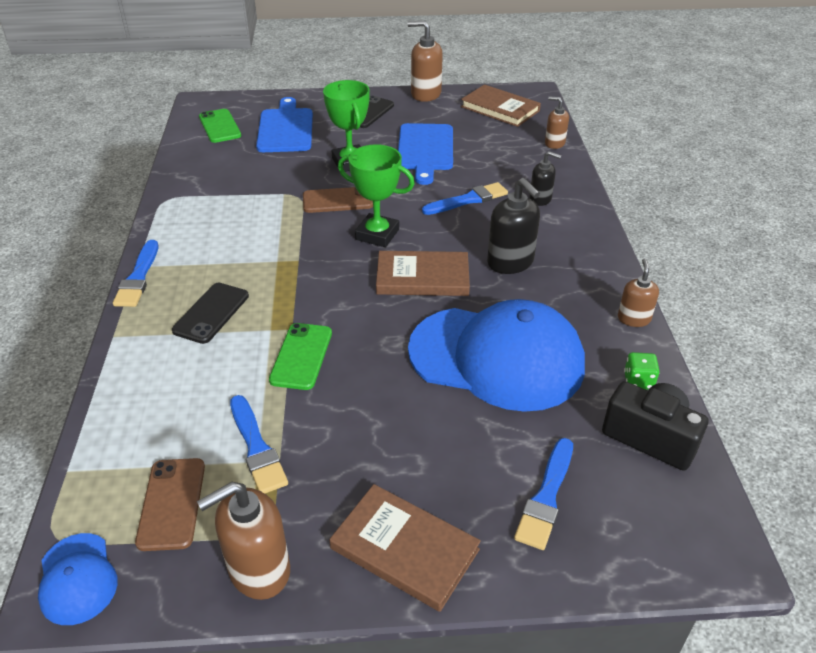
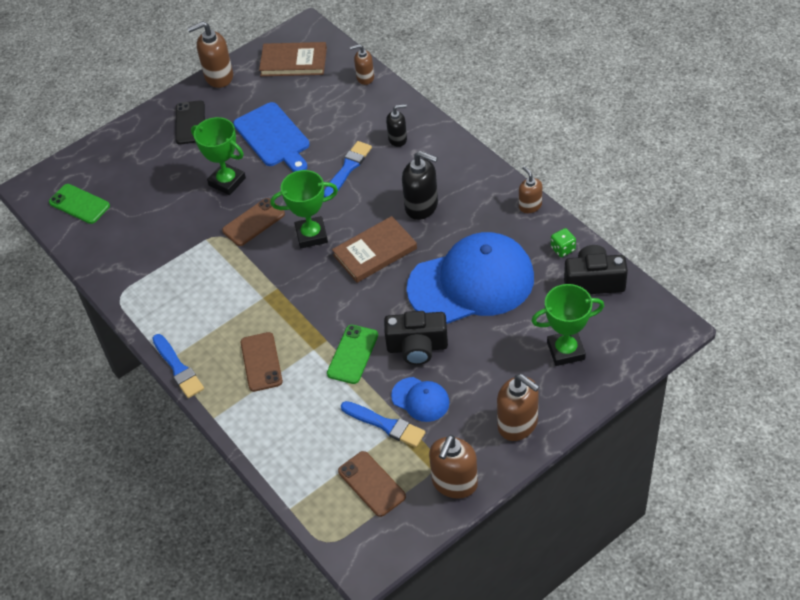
camera: 30 degrees left, 10 degrees up
(77, 578) = (365, 550): blue cap -> blue cap (420, 399)
(211, 313) = (261, 362): black phone -> brown phone
(285, 128) = (138, 176): blue cutting board -> none
(301, 356) = (353, 354): green phone -> green phone turned 45 degrees clockwise
(373, 388) = (417, 347): none -> black camera
(404, 549) = (518, 424): brown book -> brown soap dispenser
(546, 497) = (566, 351): blue brush -> green trophy

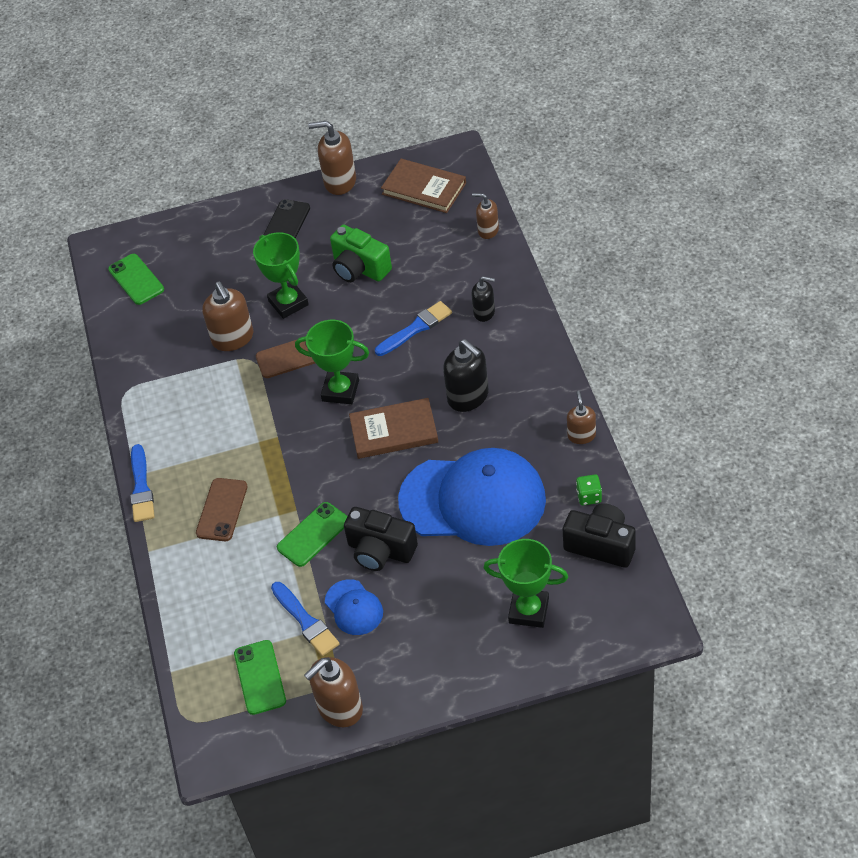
camera: 25 degrees right, 0 degrees up
(273, 137) = (359, 268): blue cutting board -> green camera
(372, 484) = (260, 677): brown phone -> green phone
(518, 424) = (436, 671): brown soap dispenser -> brown soap dispenser (233, 338)

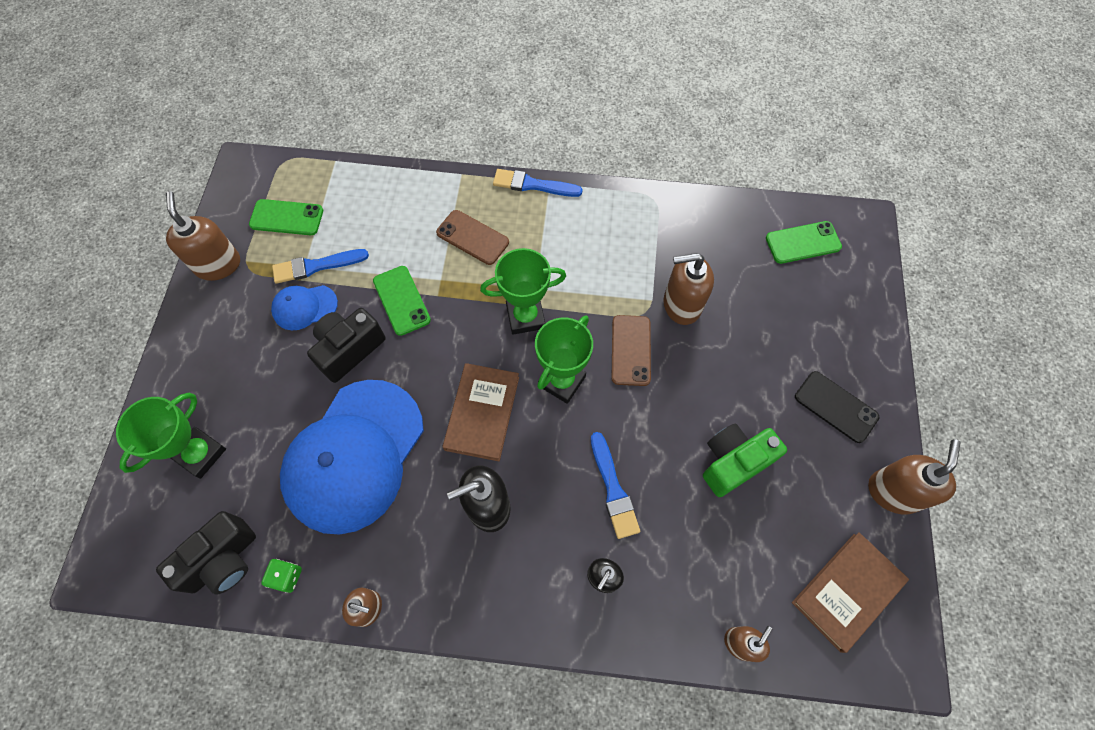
camera: 105 degrees right, 15 degrees up
(288, 303) = (710, 371): green trophy -> green trophy (525, 317)

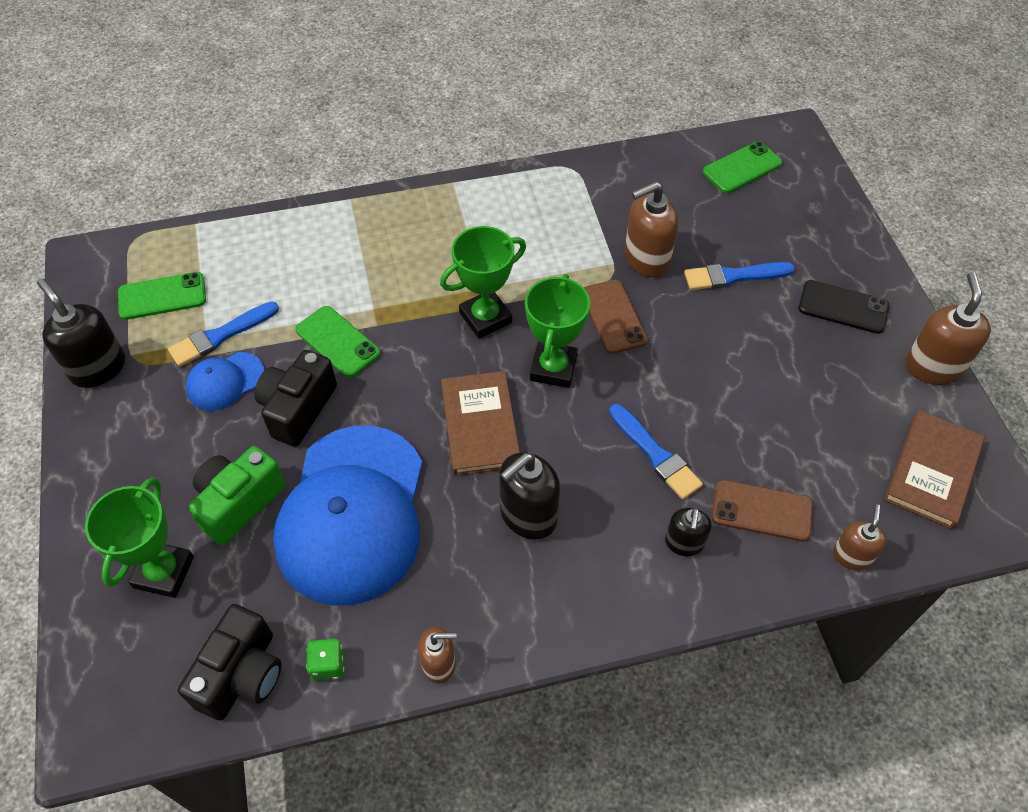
camera: 20 degrees left, 10 degrees down
(218, 264) = (98, 368): brown soap dispenser -> black soap dispenser
(472, 237) = (391, 257): brown phone -> brown phone (762, 510)
(533, 185) = (435, 188): blue brush -> blue brush (733, 276)
(733, 462) = (767, 389): green camera -> green camera (239, 503)

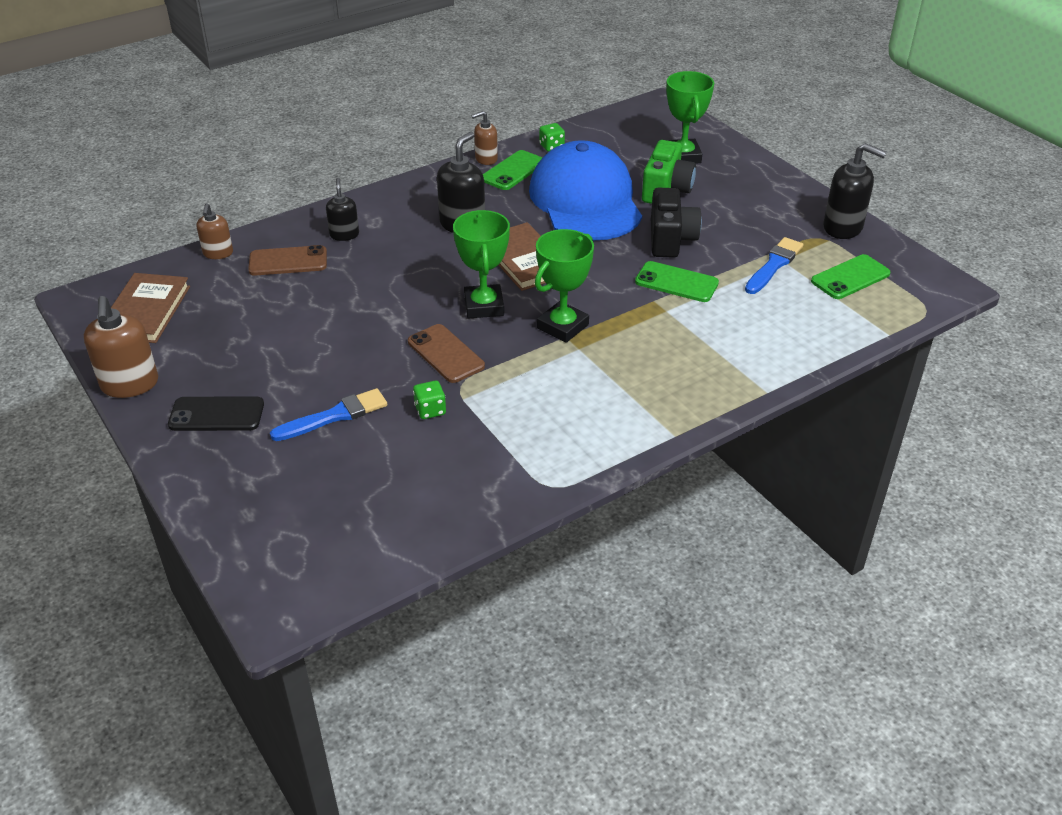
camera: 160 degrees right, 15 degrees down
(225, 381) = (740, 241): blue cap -> none
(242, 674) = (598, 134): black camera -> none
(646, 259) = (430, 410): brown soap dispenser -> green dice
(655, 454) = (378, 274): blue brush -> none
(742, 168) = (342, 541): green phone -> green phone (513, 171)

